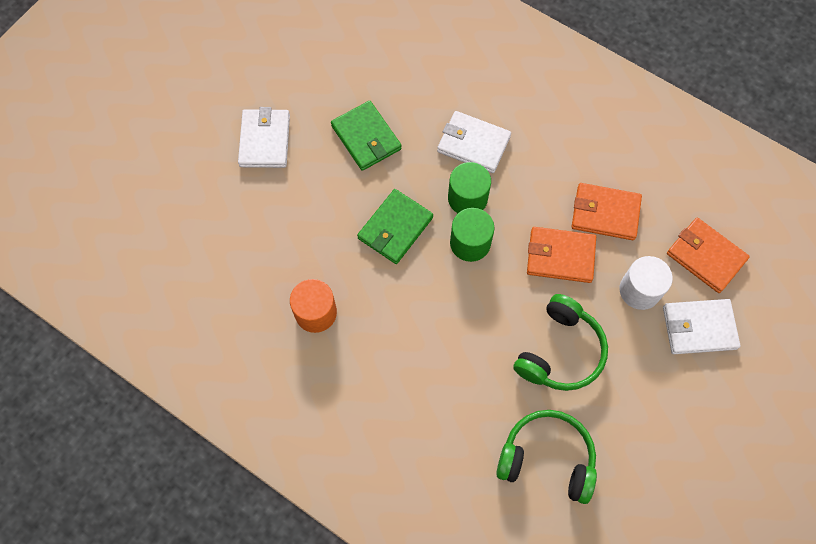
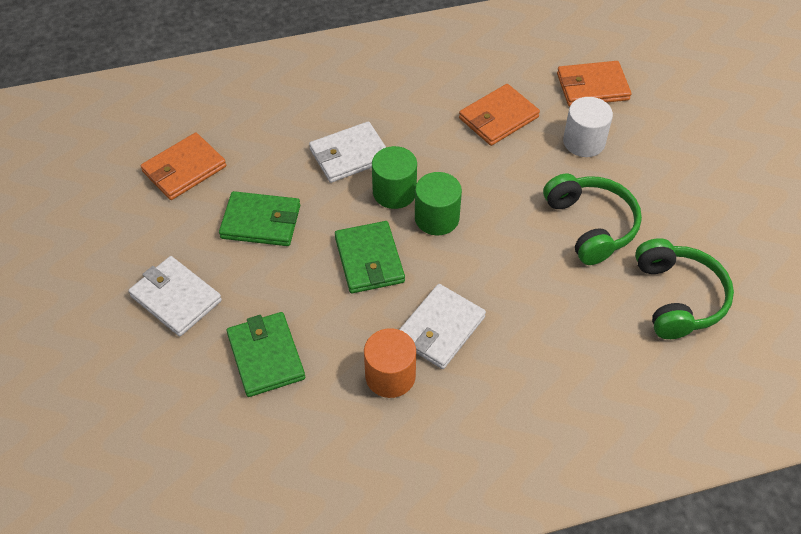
camera: 50 degrees left, 15 degrees down
(268, 227) = (266, 356): none -> green wallet
(547, 458) = (678, 298): green headphones -> green headphones turned 120 degrees clockwise
(560, 256) = (507, 169): orange wallet -> orange wallet (184, 169)
(699, 328) = (647, 130): white wallet -> white wallet (440, 329)

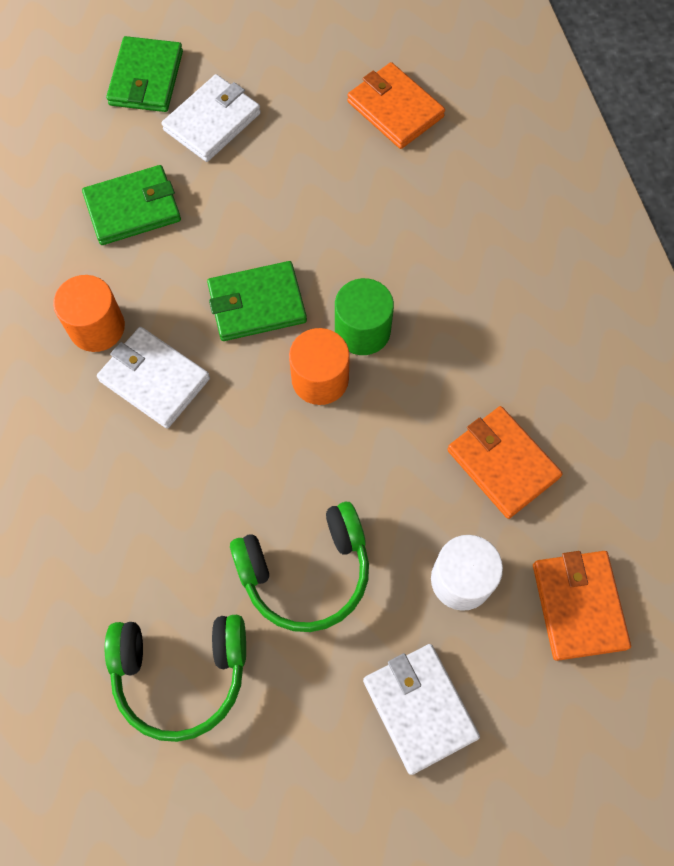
camera: 90 degrees right, 15 degrees up
(261, 222) = (316, 191): green wallet -> green wallet (146, 78)
(349, 155) = (424, 279): white wallet -> white wallet (419, 708)
(437, 218) = (320, 379): green cylinder -> orange cylinder

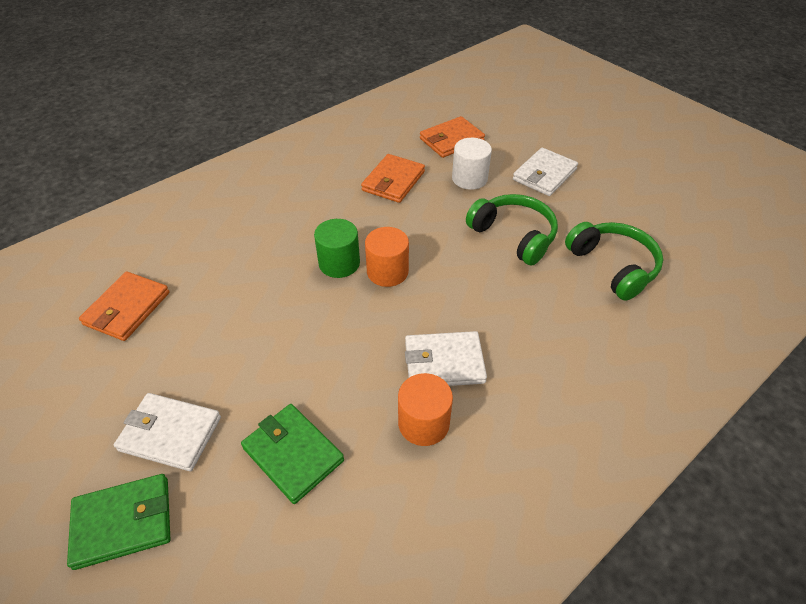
camera: 115 degrees left, 20 degrees down
(154, 379) = (444, 362): white wallet -> white wallet turned 75 degrees clockwise
(257, 304) = (347, 326): green wallet -> none

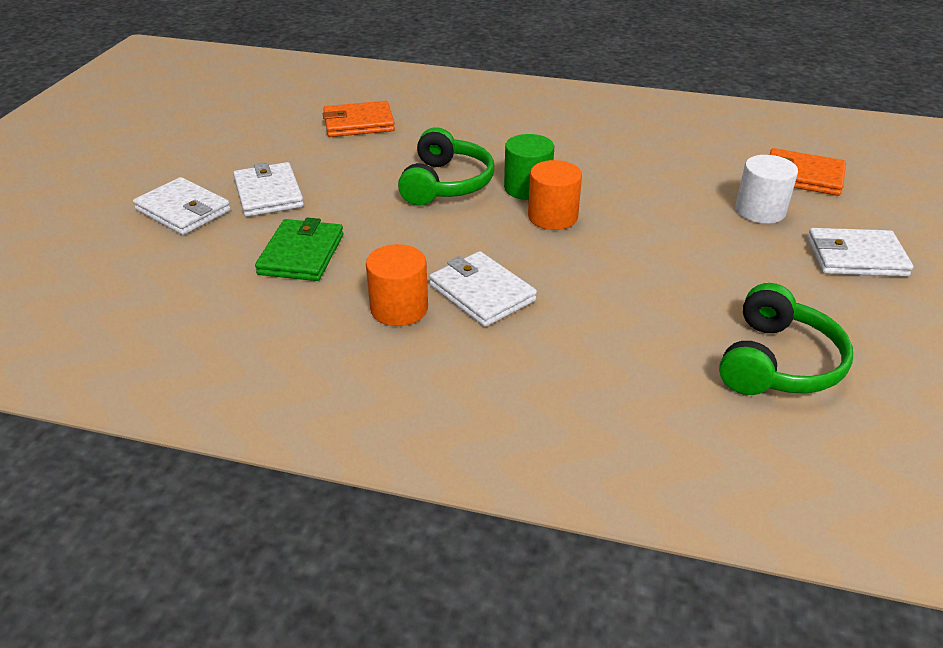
camera: 55 degrees right, 10 degrees down
(123, 522) = (183, 210): green wallet -> white wallet
(393, 181) = (679, 170): orange wallet -> none
(514, 235) = (716, 272): green headphones -> green headphones (446, 184)

